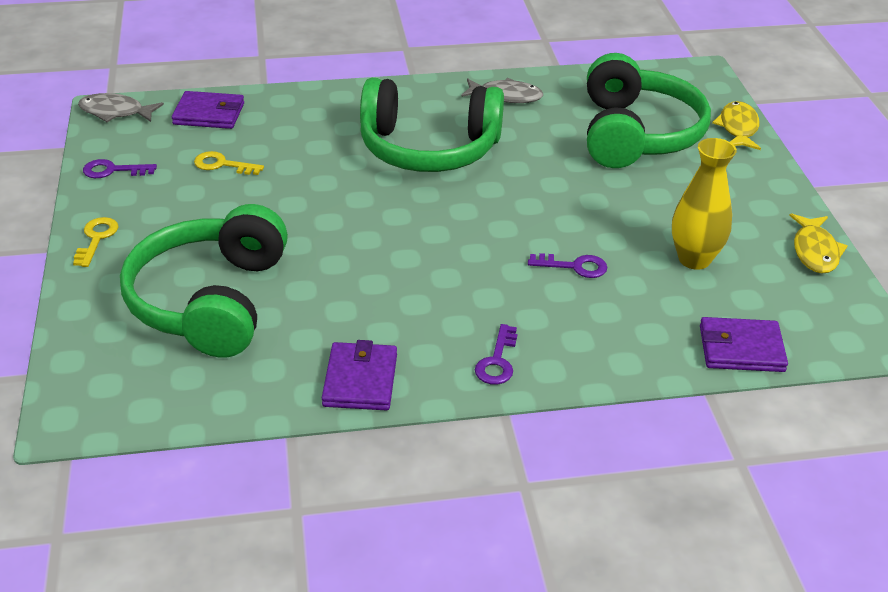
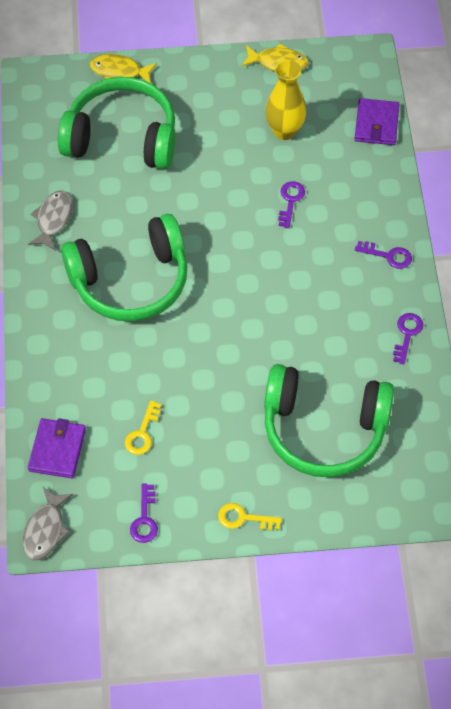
camera: 85 degrees left, 20 degrees up
(360, 380) = (407, 334): purple wallet -> purple key
(429, 148) = (130, 281): green headphones -> green headphones turned 60 degrees clockwise

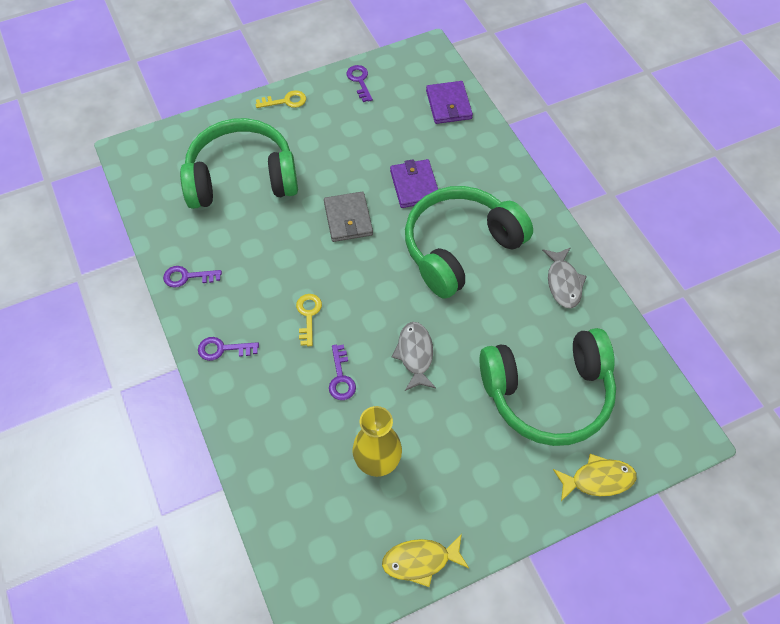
camera: 160 degrees right, 0 degrees up
(45, 530) = (428, 56): grey fish -> grey fish (415, 355)
(142, 433) = (389, 134): yellow key -> yellow key (308, 315)
(227, 345) = (348, 219): none -> grey wallet
(376, 124) = (275, 509): purple wallet -> purple wallet (414, 186)
(407, 334) = (187, 277): purple key -> purple key turned 90 degrees clockwise

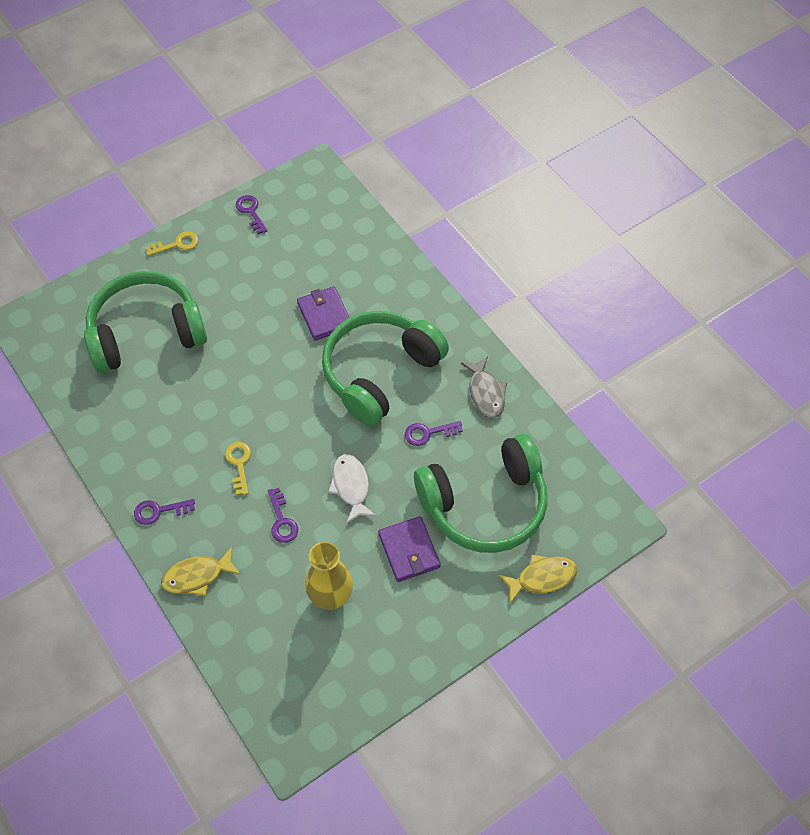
camera: 10 degrees left, 0 degrees up
(187, 277) = (109, 444): purple key -> purple key (428, 433)
(348, 219) = (263, 359): grey wallet -> none
(415, 355) = (351, 486): grey fish -> white fish
(420, 561) = (386, 681): yellow fish -> yellow fish (197, 576)
(448, 105) = (346, 225): purple wallet -> purple wallet (409, 550)

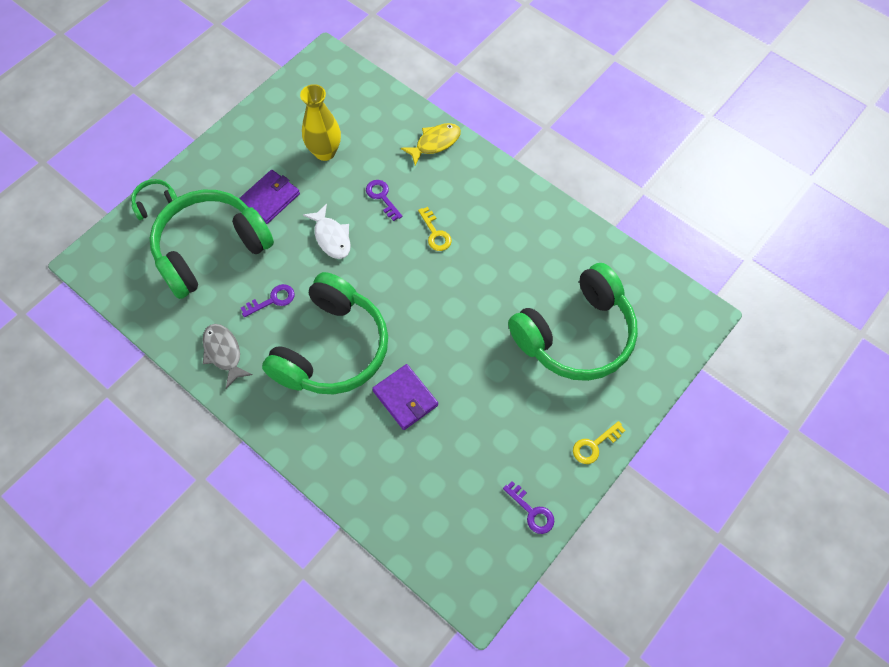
camera: 165 degrees right, 5 degrees up
(159, 511) = (486, 181): purple key -> none
(409, 550) = (270, 198): purple wallet -> purple wallet turned 75 degrees clockwise
(542, 578) = (155, 203): yellow fish -> green headphones

